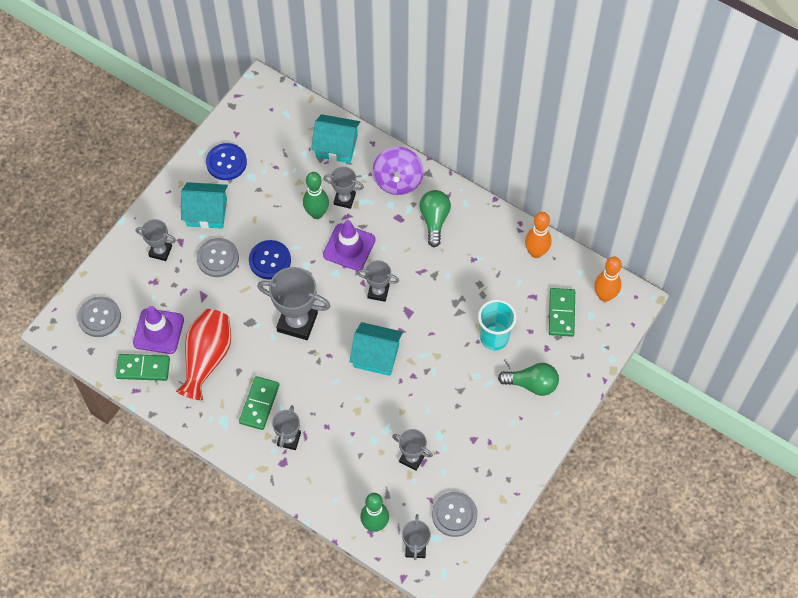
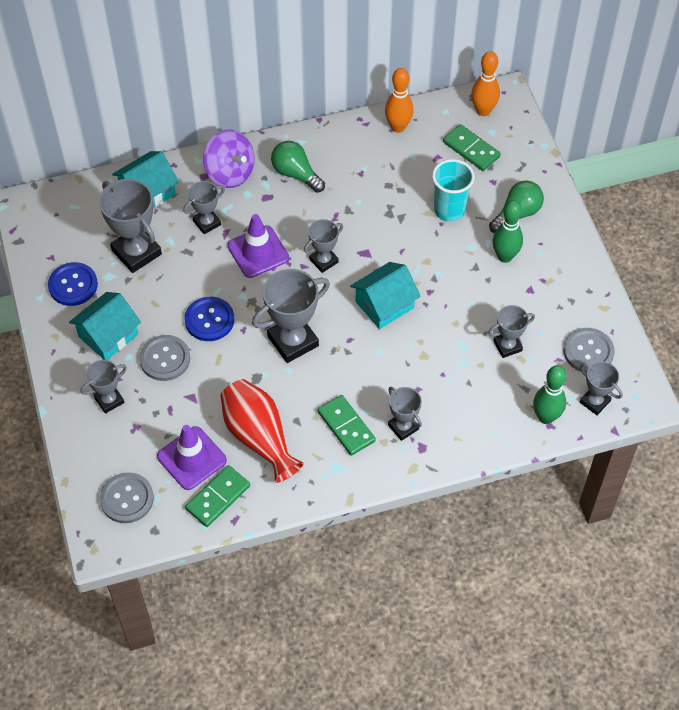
camera: 50 degrees left, 5 degrees down
(283, 177) = (136, 252): none -> grey trophy
(317, 213) = (199, 252): green bowling pin -> green bowling pin (505, 256)

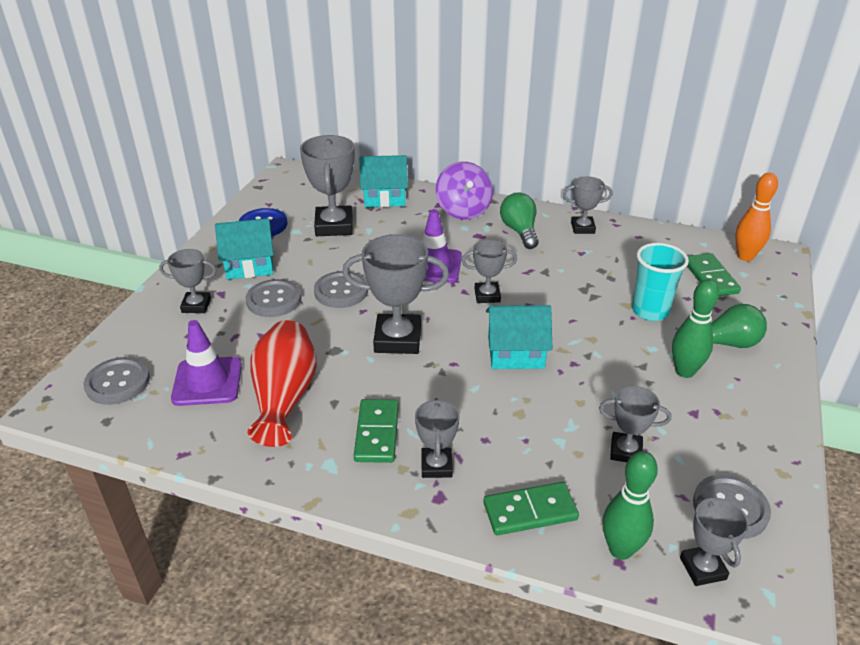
camera: 35 degrees right, 20 degrees down
(207, 223) = (410, 231): grey trophy -> grey trophy (582, 228)
(209, 320) = (341, 291): blue button -> grey button
(218, 497) = (191, 426): green domino -> green domino (530, 511)
(398, 127) = (646, 237): orange bowling pin -> none

